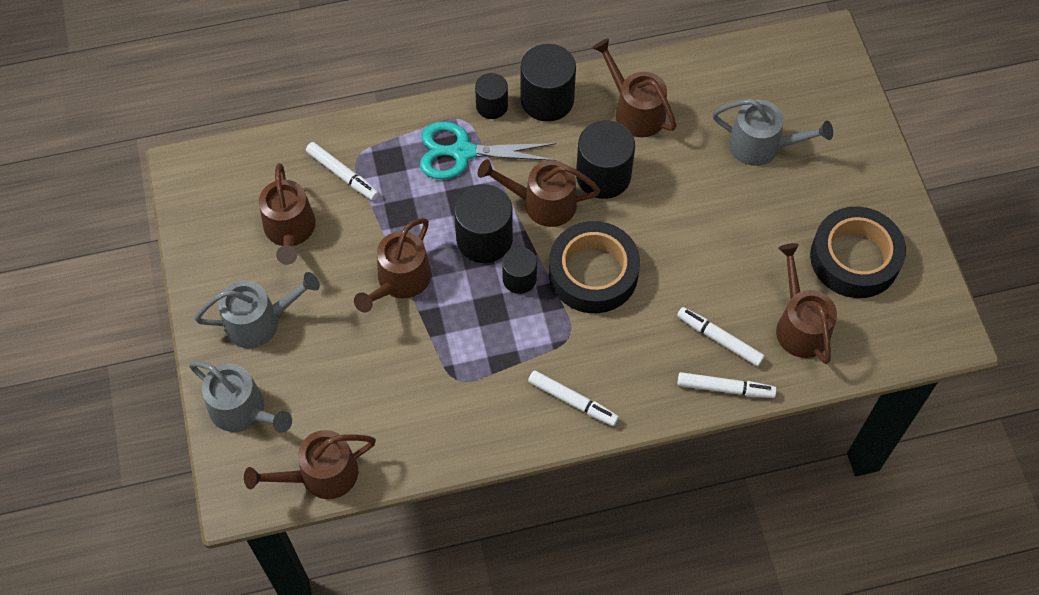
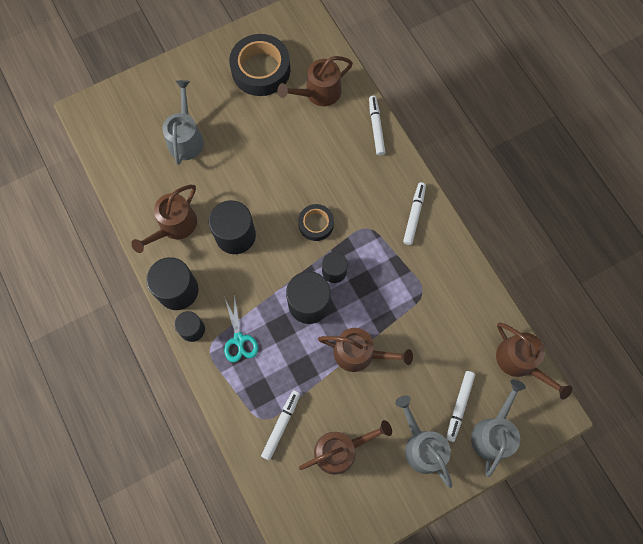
camera: 105 degrees left, 10 degrees up
(463, 152) = (239, 339): turquoise scissors -> turquoise scissors, size x0.65
(542, 203) = (269, 271): brown watering can -> none
(593, 273) = (316, 224): black tape -> black tape, size x0.56
(719, 339) = (342, 137): white marker -> white marker (459, 406)

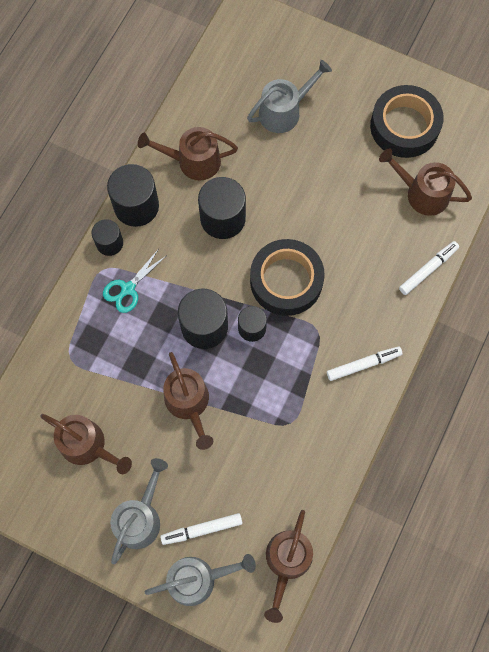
camera: 55 degrees right, 0 degrees up
(281, 425) = (75, 378): white marker -> none
(316, 224) = (286, 281): black tape -> black tape, size x1.80

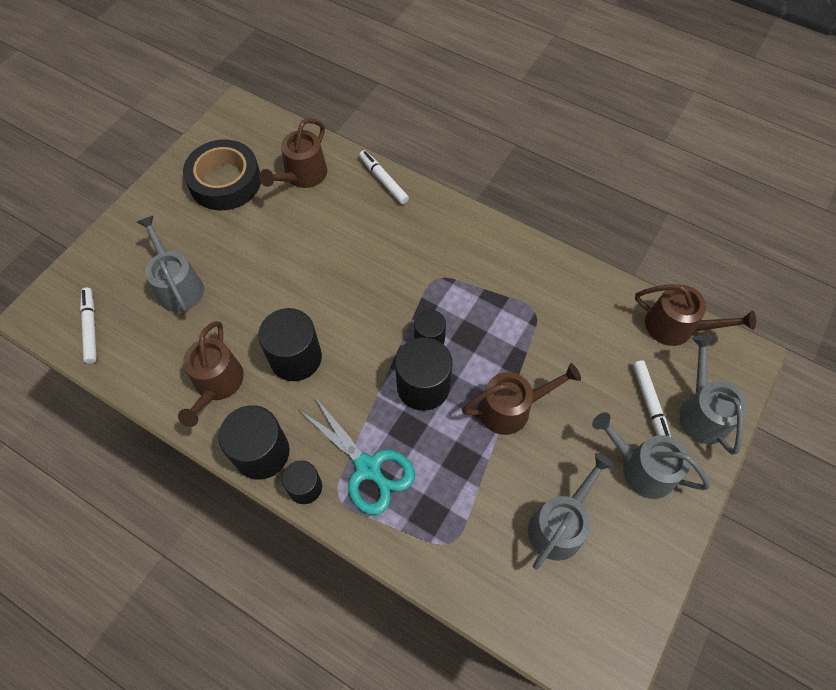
camera: 85 degrees left, 10 degrees down
(87, 445) = (559, 525): brown watering can -> grey watering can
(128, 289) = (368, 468): turquoise scissors -> turquoise scissors, size x1.53
(286, 281) = (379, 301): black tape -> none
(363, 364) = (476, 242): white marker -> white marker (91, 327)

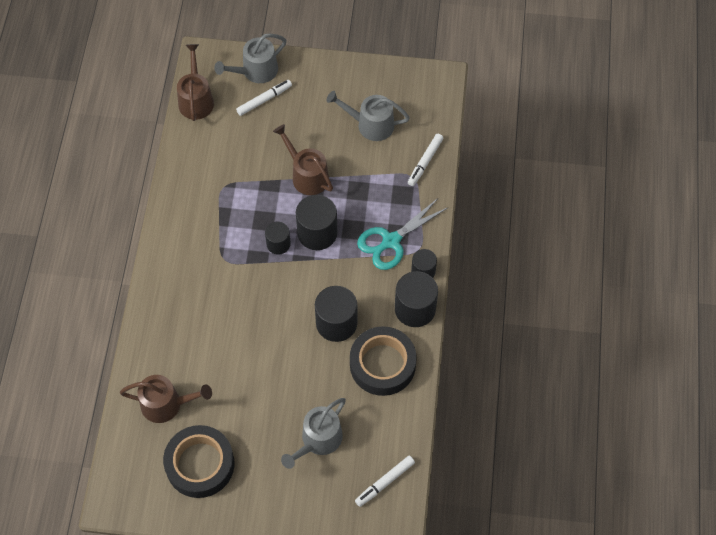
camera: 115 degrees left, 0 degrees up
(217, 384) = (382, 364): brown watering can -> black tape
(368, 468) = (391, 241): turquoise scissors -> turquoise scissors turned 150 degrees counterclockwise
(383, 180) = (144, 338): white marker -> white marker (425, 162)
(642, 468) = (311, 93): grey watering can -> none

